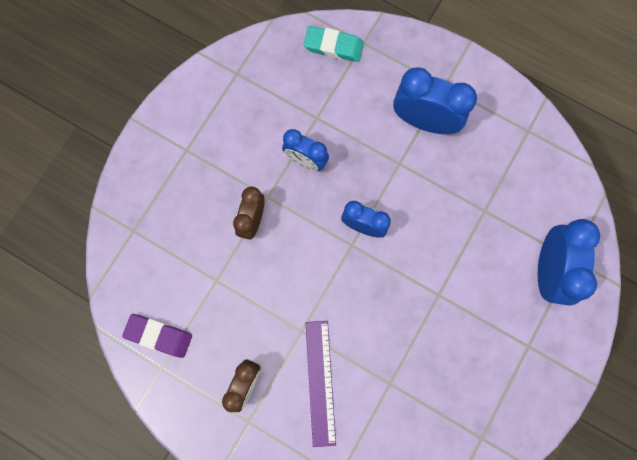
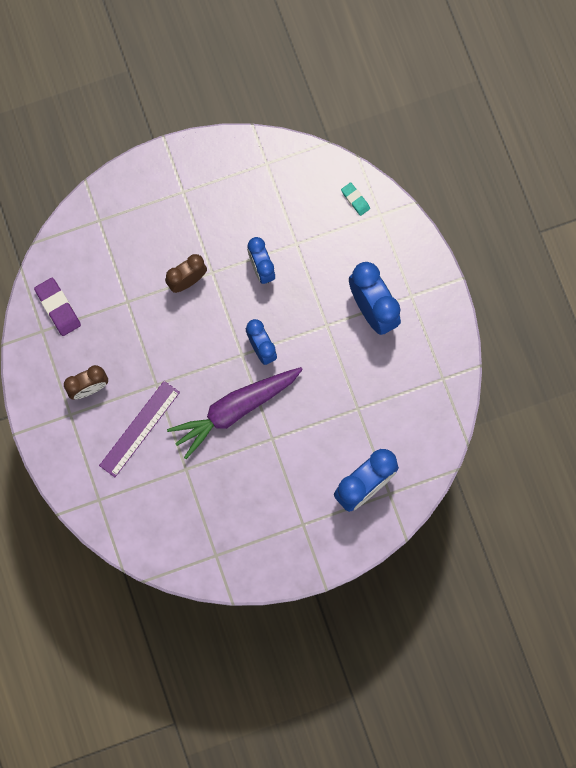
camera: 40 degrees right, 0 degrees up
(333, 46) = (355, 200): turquoise eraser -> turquoise eraser, size x0.59
(387, 296) = (235, 410): none -> purple carrot

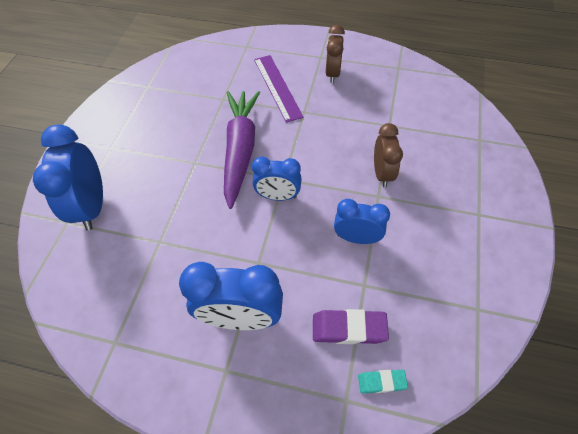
camera: 125 degrees right, 20 degrees down
(58, 308) = (412, 83): purple eraser -> purple eraser (349, 328)

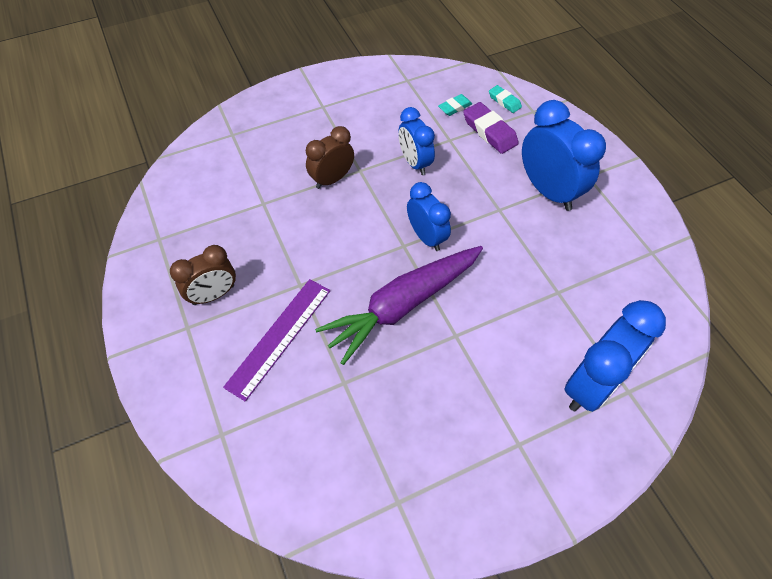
camera: 130 degrees left, 0 degrees up
(405, 323) = (455, 107): none -> turquoise eraser

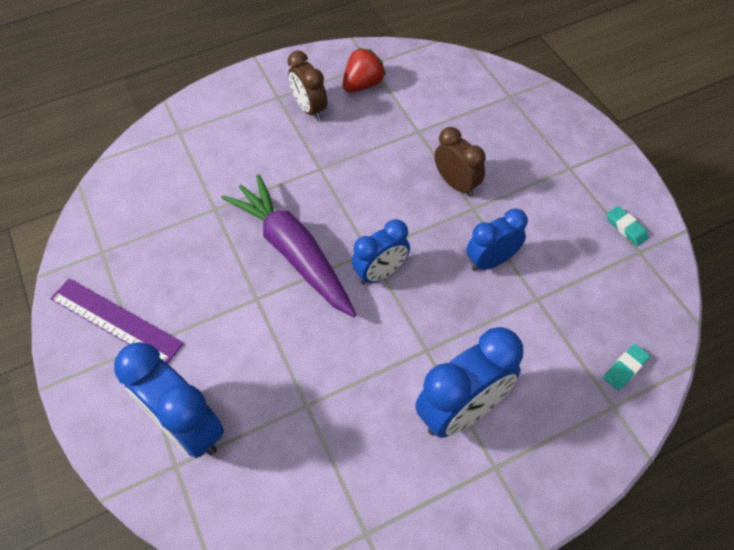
camera: 90 degrees right, 0 degrees up
(189, 246) = (363, 85): none -> red strawberry
(279, 337) = (264, 158): purple ruler -> purple ruler (116, 321)
(455, 107) = (598, 306): turquoise eraser -> turquoise eraser (626, 228)
(489, 131) = (560, 346): purple eraser -> none

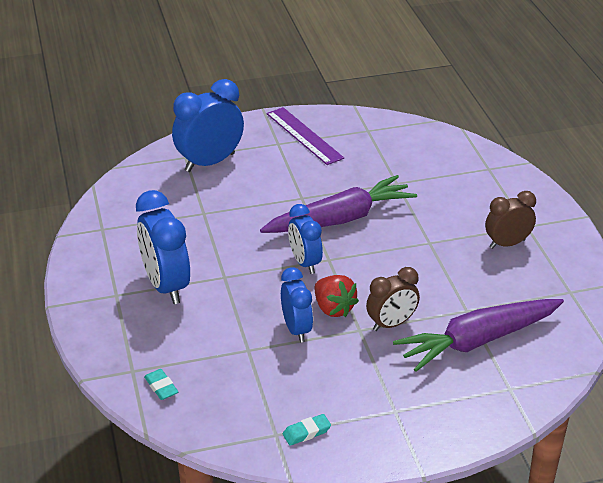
camera: 100 degrees right, 20 degrees down
(116, 321) = (304, 136): purple ruler -> purple ruler turned 75 degrees counterclockwise
(363, 85) = (538, 282): red strawberry -> red strawberry (333, 308)
(458, 120) = (478, 341): none -> purple carrot

